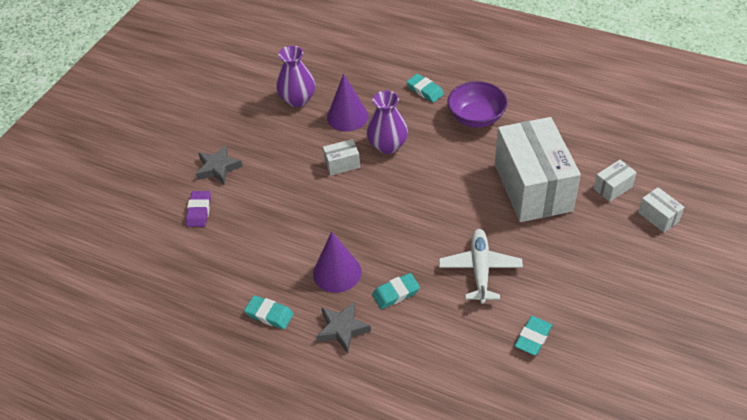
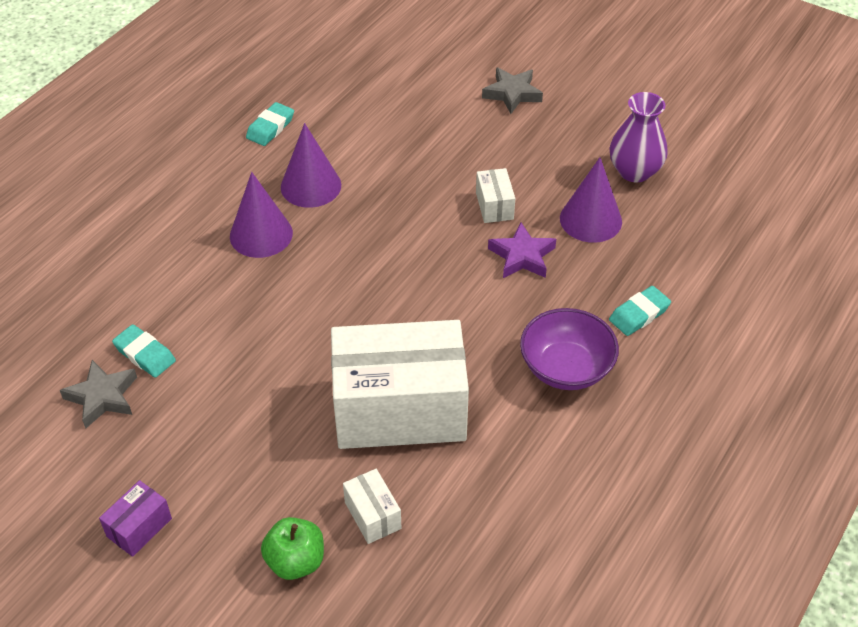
camera: 95 degrees right, 0 degrees up
(199, 211) = (442, 77): purple eraser -> none
(342, 329) = (228, 183): grey star -> grey star (102, 397)
(387, 145) = (522, 256): purple vase -> purple star
(396, 293) = (261, 234): turquoise eraser -> purple cone
(480, 269) = (269, 321): white plane -> none
(658, 217) = (295, 561): white box -> green apple
(671, 300) = (139, 527): none -> purple box

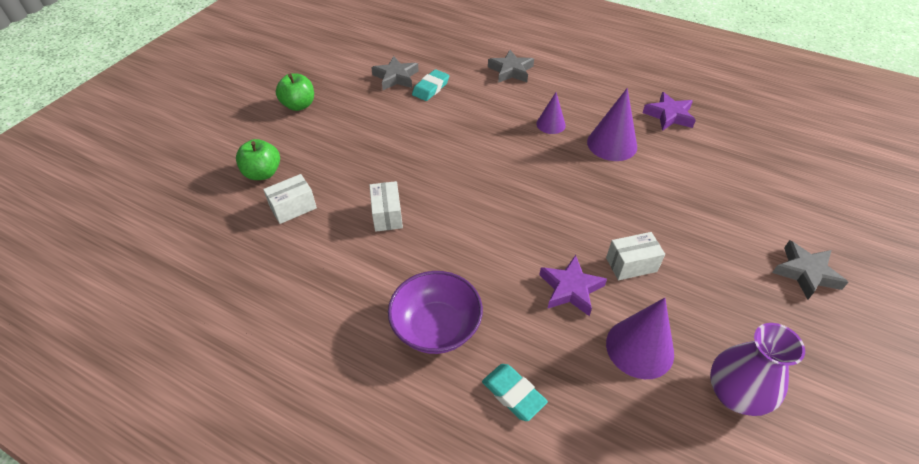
camera: 85 degrees right, 0 degrees up
(131, 260) = (511, 71): none -> grey star
(139, 527) = (299, 105): purple box -> green apple
(261, 234) = (551, 124): purple cone -> purple cone, size x0.61
(270, 127) = (669, 115): turquoise eraser -> purple star
(400, 410) = (387, 215): white box -> white box, size x0.40

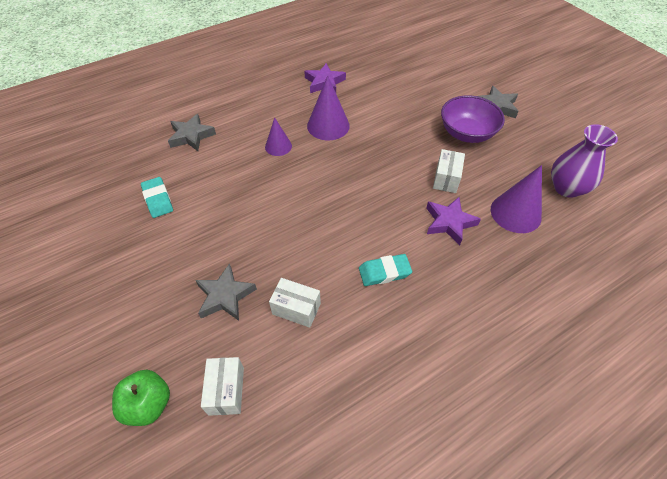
camera: 60 degrees left, 5 degrees up
(299, 105) = (69, 324): green apple -> none
(396, 77) = (114, 218): grey star -> grey star (225, 296)
(436, 327) = (442, 327): purple bowl -> purple bowl (466, 133)
(513, 394) = (524, 304): turquoise eraser -> turquoise eraser (384, 272)

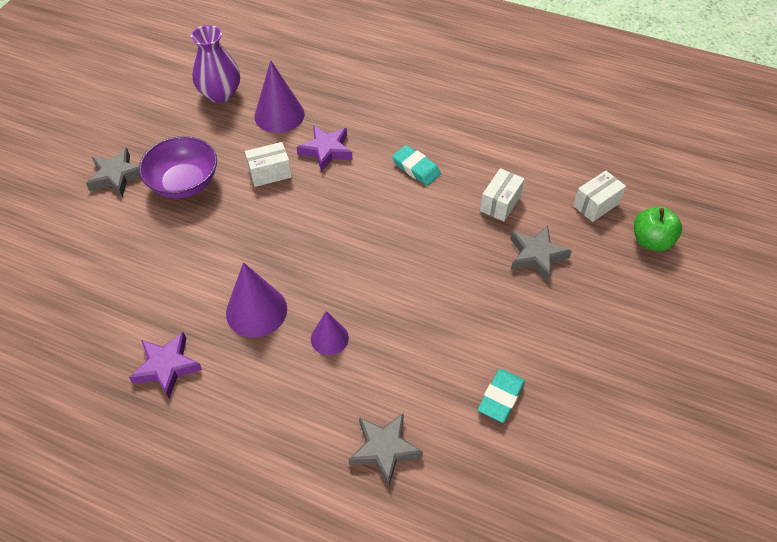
camera: 125 degrees left, 0 degrees up
(296, 309) = (500, 203): white box -> white box turned 45 degrees clockwise

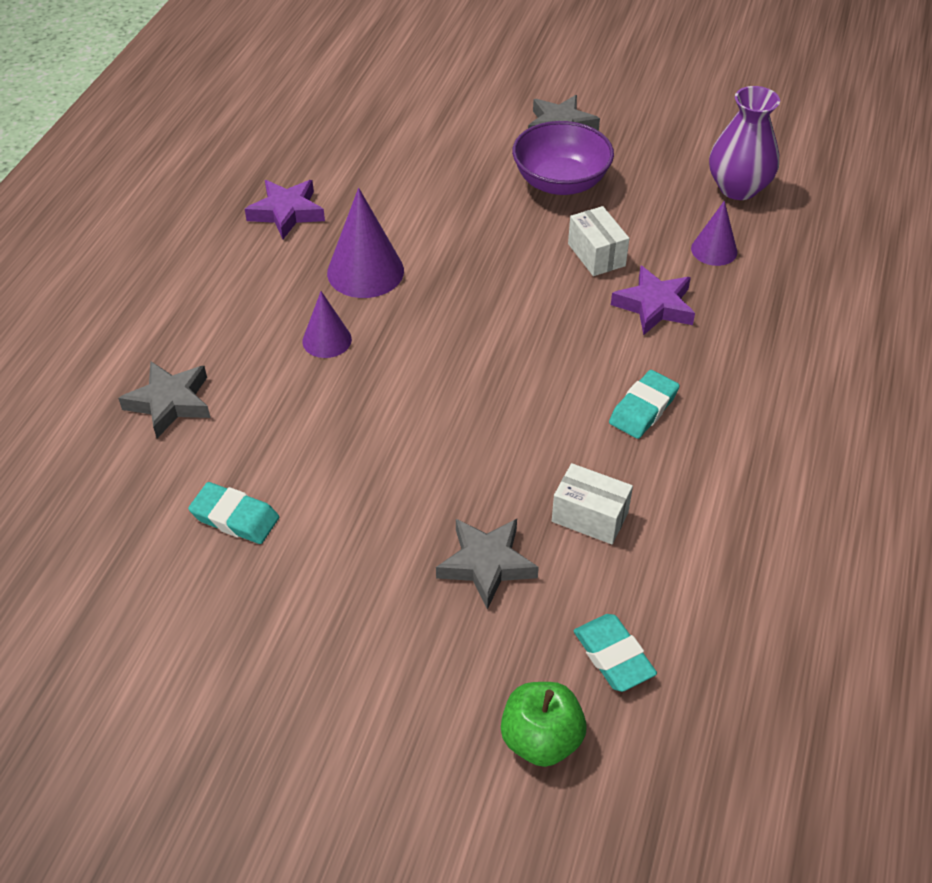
camera: 85 degrees right, 5 degrees down
(279, 115) = (714, 250): purple cone -> purple cone, size x0.61
(596, 204) = (613, 656): white box -> turquoise eraser

